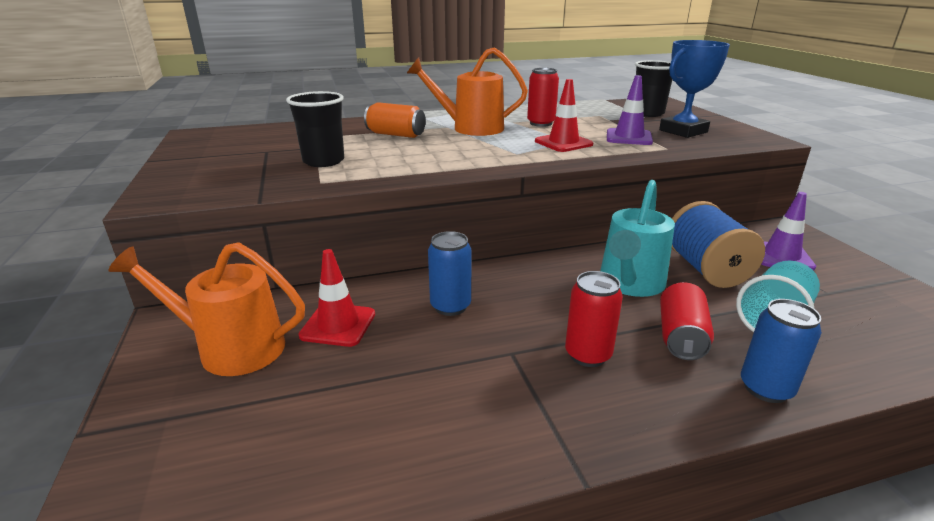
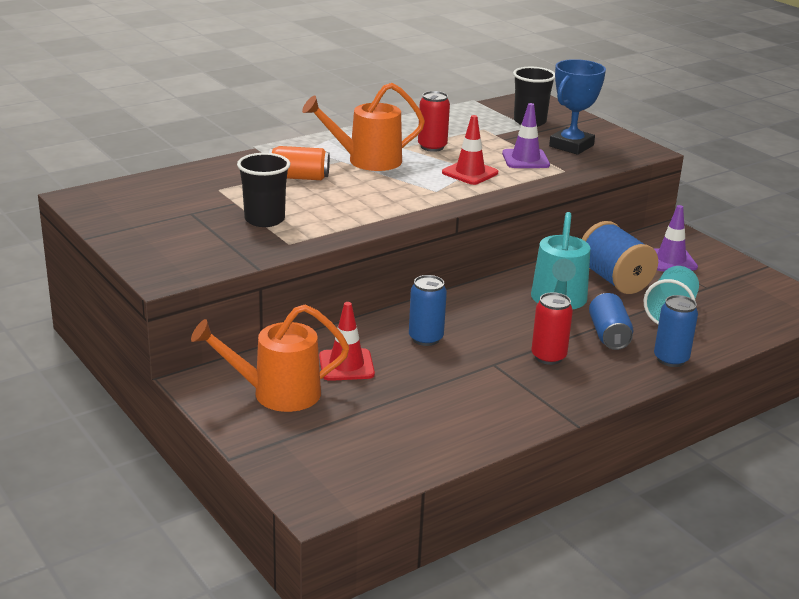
camera: 20 degrees left, 0 degrees up
(681, 336) = (609, 335): red can -> blue can

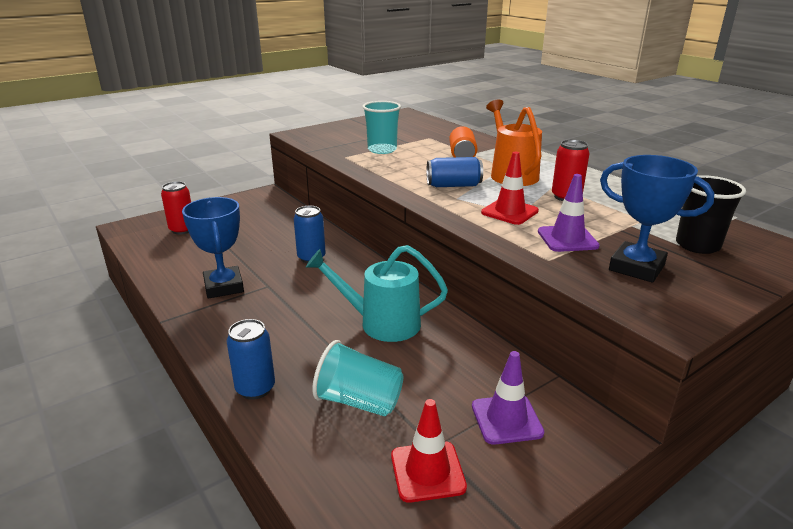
camera: 90 degrees right, 0 degrees up
(264, 220) = (382, 150): black cup -> turquoise cup
(276, 393) = (247, 212): orange watering can -> none
(346, 365) = (277, 231): red traffic cone -> red traffic cone (427, 471)
(499, 392) = (224, 287): none -> blue trophy
(548, 357) = (274, 312): red can -> red can (182, 230)
(609, 335) = (310, 350): blue can -> blue can (453, 185)
(614, 280) = (436, 364): blue spool -> none

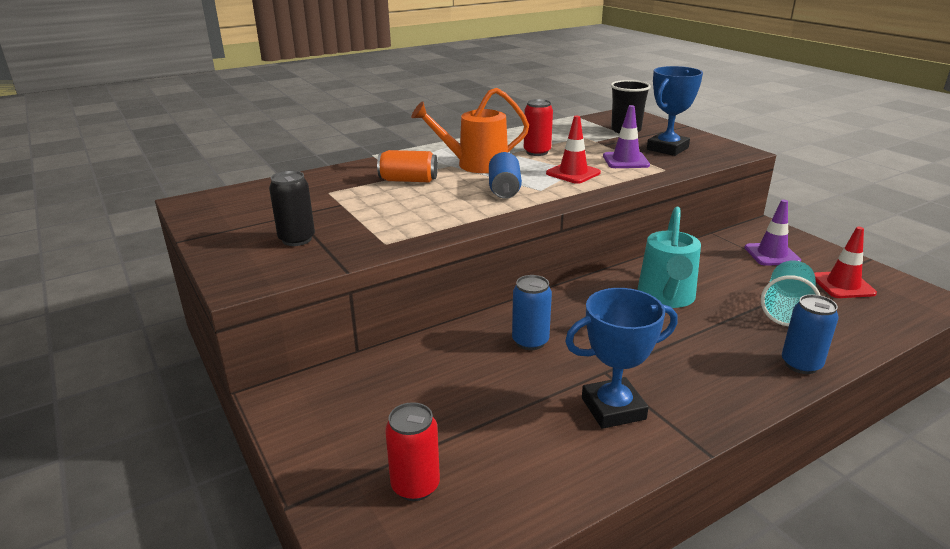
camera: 85 degrees left, 0 degrees up
(350, 138) = (297, 239): none -> black can
(382, 150) = (366, 220): turquoise cup -> none

